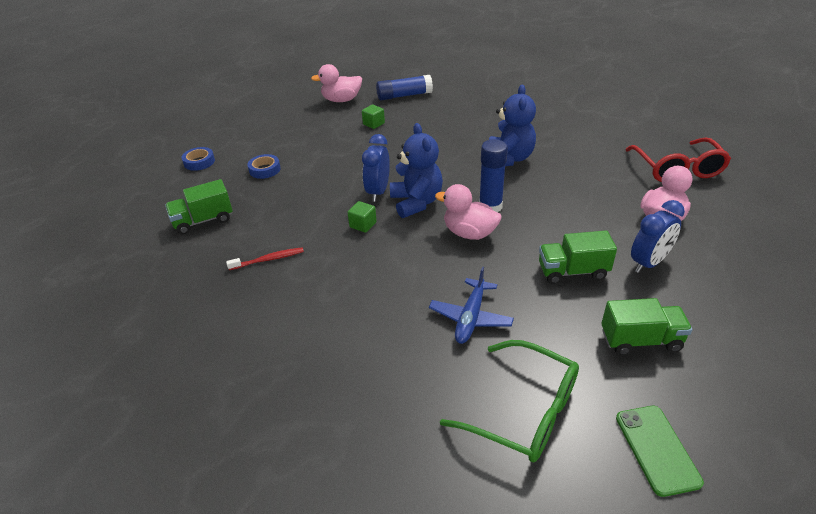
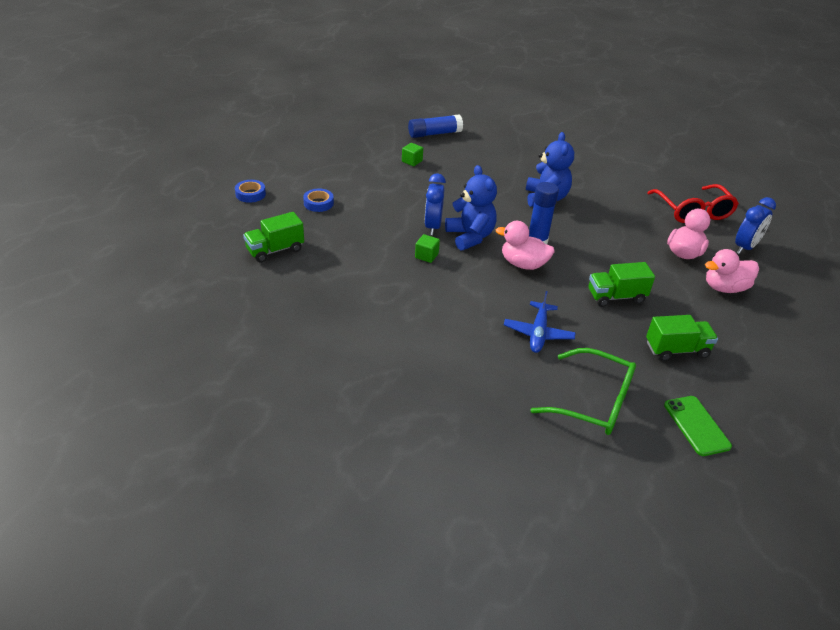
camera: 10 degrees left, 0 degrees up
(268, 259) = (348, 285): red toothbrush -> none
(341, 100) = (373, 136): pink duck -> pink duck (724, 288)
(648, 263) = (677, 290): blue clock -> blue clock (745, 247)

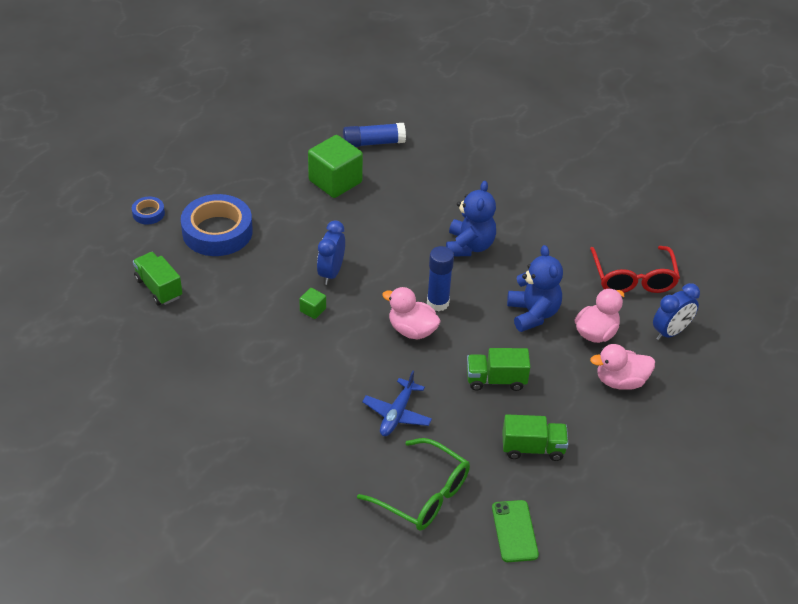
camera: 10 degrees right, 5 degrees up
(275, 250) = (158, 288): green truck -> green truck turned 75 degrees clockwise
(318, 203) = (217, 231): blue tape -> blue tape, size x2.18
(412, 161) = (335, 181): green cube -> green cube, size x2.24
(470, 237) = (367, 290): blue teddy bear -> blue teddy bear (533, 314)

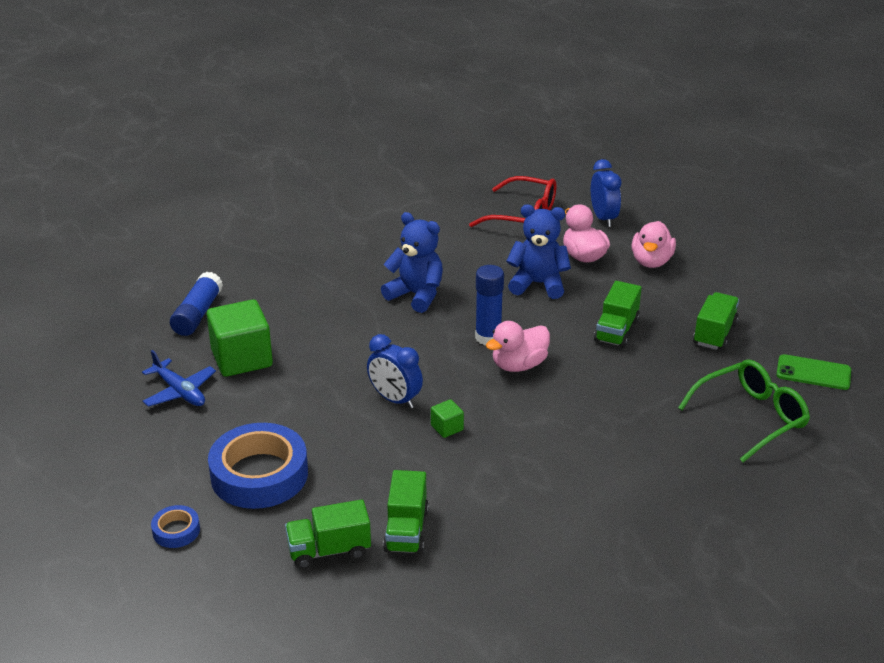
camera: 65 degrees left, 10 degrees down
(193, 320) = (406, 530): none -> green truck
(397, 414) = (635, 406): blue plane -> blue plane (180, 392)

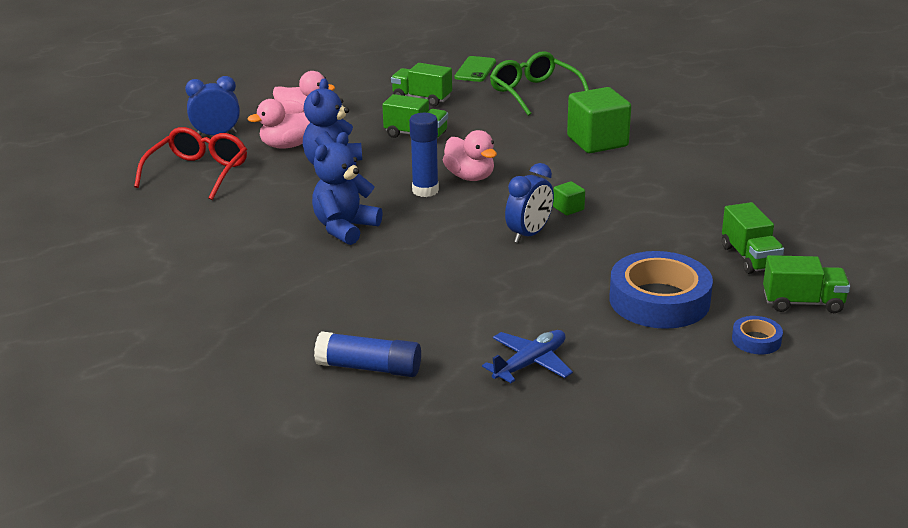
camera: 90 degrees left, 5 degrees down
(242, 358) = (463, 327): green cube -> green cube (597, 141)
(406, 530) = (711, 224): green truck -> green truck (803, 303)

